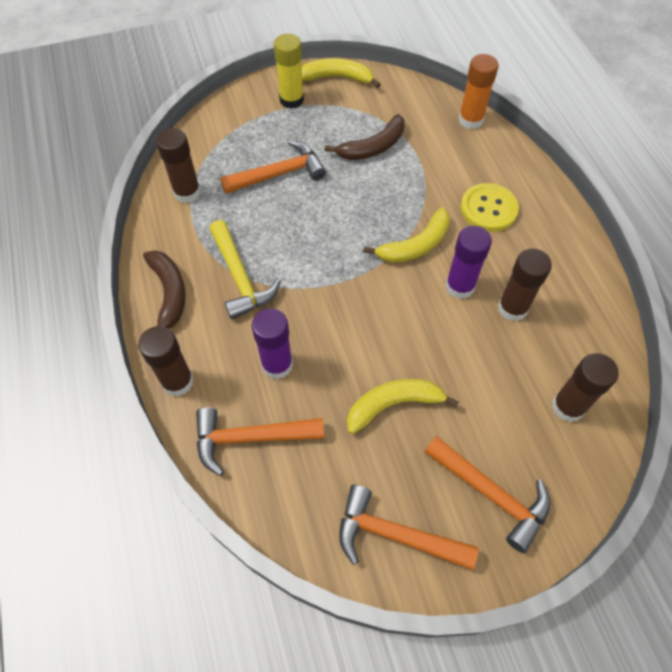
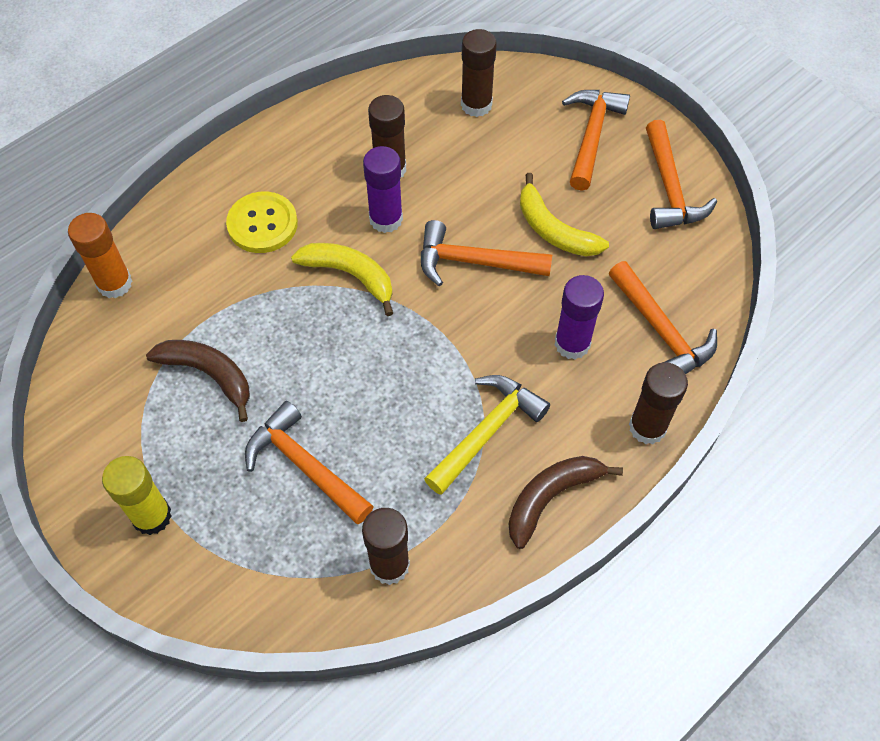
camera: 115 degrees left, 0 degrees up
(337, 78) = (81, 475): yellow banana -> none
(389, 330) = (474, 262): none -> orange hammer

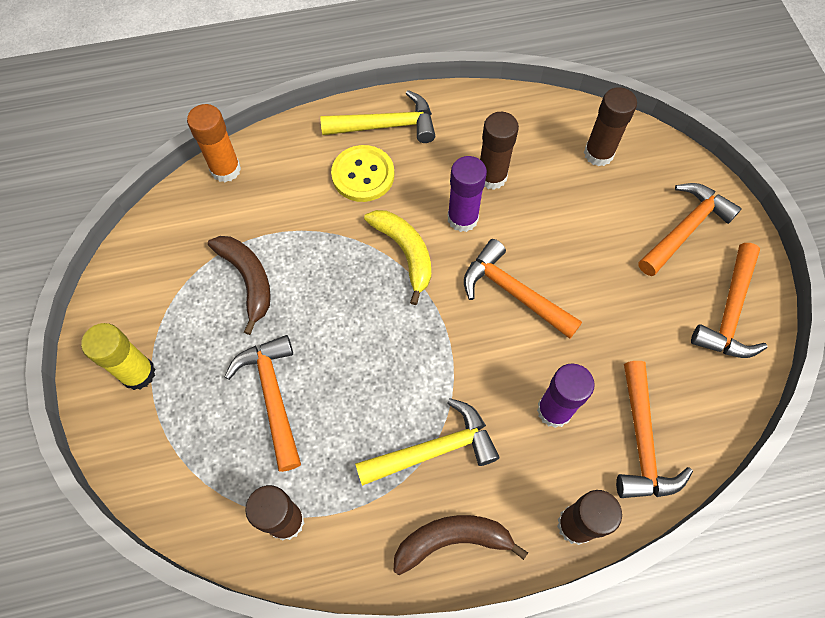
camera: 30 degrees right, 5 degrees up
(257, 168) = (386, 126): none -> yellow hammer
(554, 230) = (600, 298): yellow banana -> none

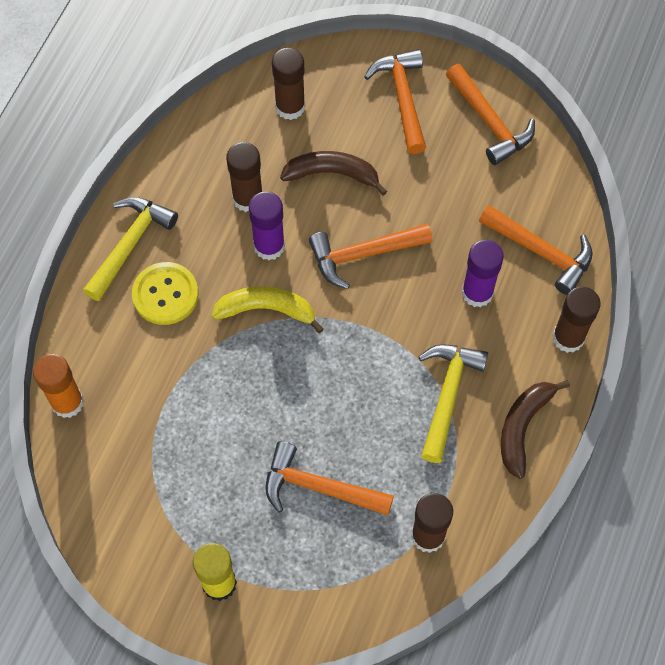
camera: 55 degrees left, 0 degrees up
(248, 280) = (196, 447): brown banana -> brown banana (332, 174)

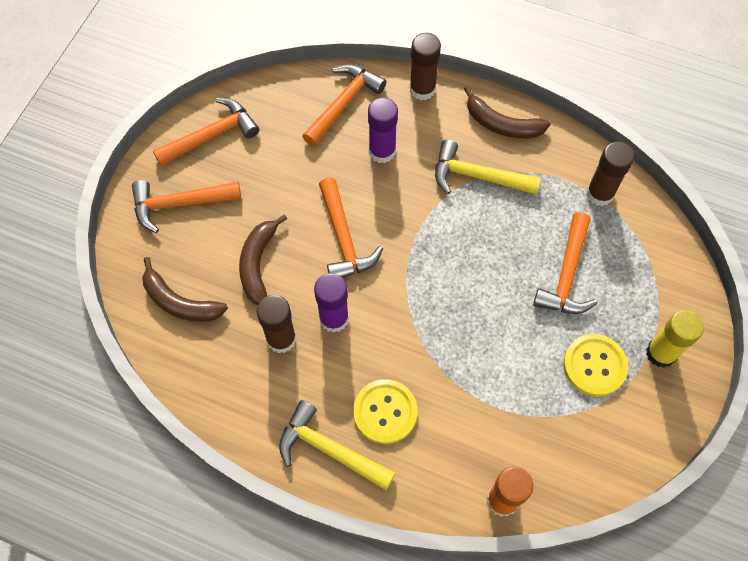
camera: 90 degrees left, 0 degrees up
(207, 507) = (594, 366): none -> yellow button
(266, 310) = (400, 320): yellow banana -> none
(290, 107) = (180, 302): brown glue stick -> brown banana

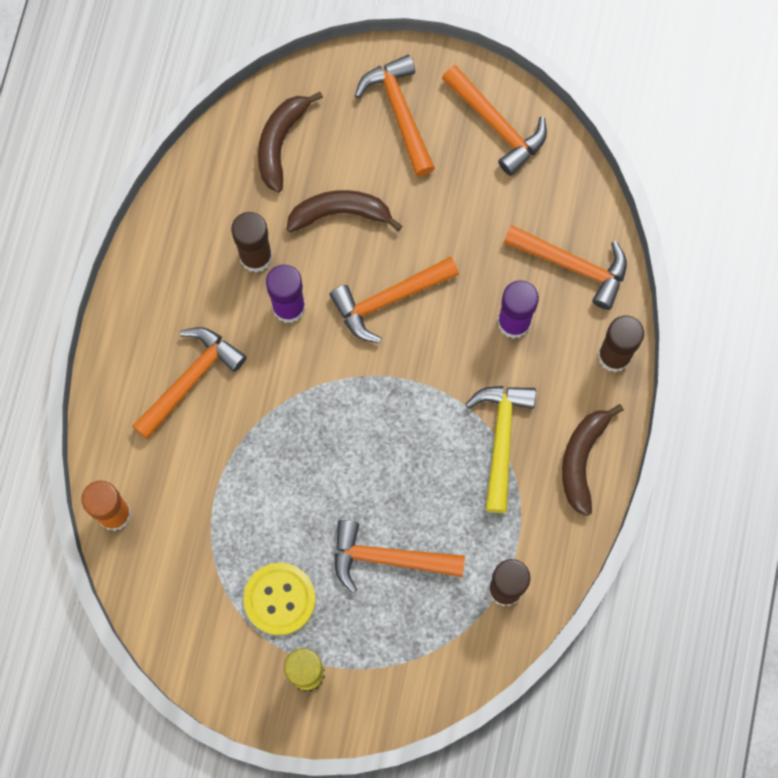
camera: 80 degrees right, 10 degrees up
(329, 449) = (142, 330): yellow hammer -> none
(385, 412) = (191, 379): yellow button -> orange hammer

